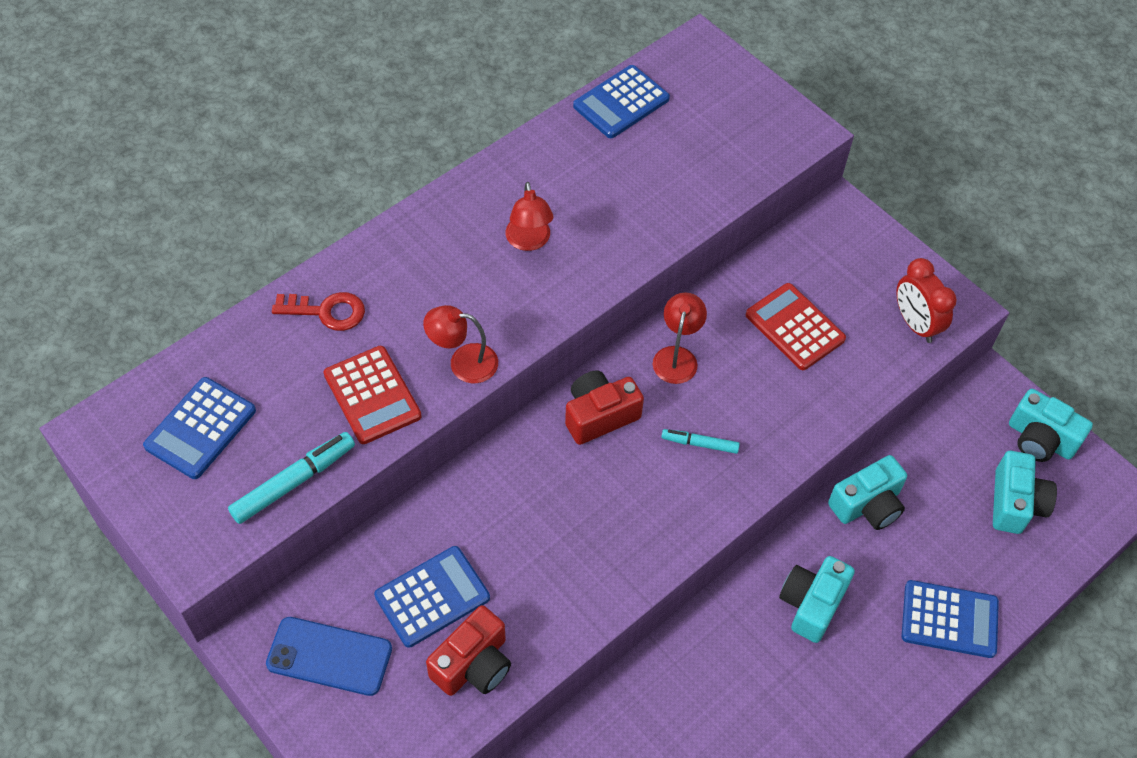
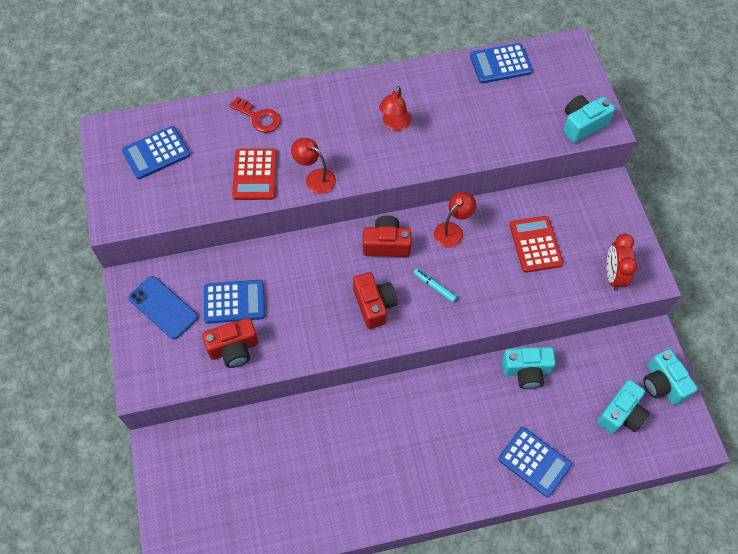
camera: 30 degrees right, 5 degrees up
(294, 482) = (186, 203): turquoise marker -> none
(634, 507) = (374, 305): none -> red camera
(812, 604) = (456, 412): turquoise camera -> turquoise camera (582, 125)

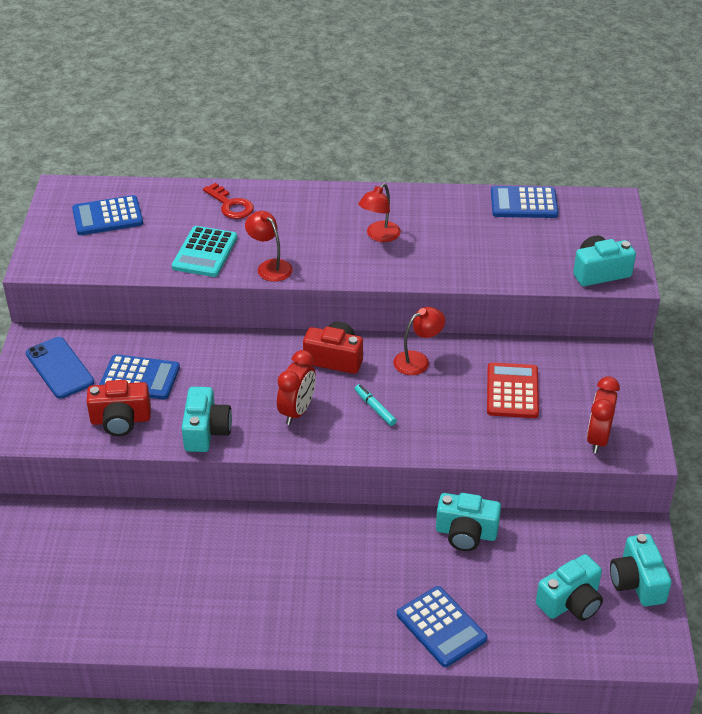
camera: 15 degrees right, 20 degrees down
(255, 174) = (205, 252): red calculator -> turquoise calculator
(308, 343) = (206, 431): none -> turquoise camera
(374, 305) = (297, 411): red camera -> red clock

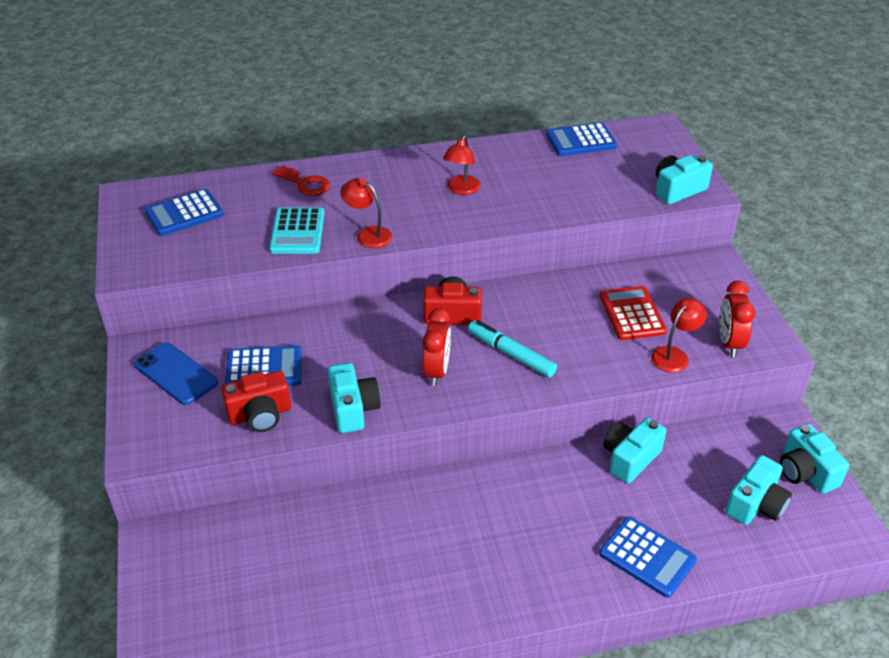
camera: 15 degrees left, 0 degrees up
(375, 408) = (511, 354): turquoise marker -> turquoise marker, size x1.66
(418, 360) = (531, 301): red lamp -> red lamp (674, 355)
(466, 533) = (630, 458): turquoise camera -> turquoise camera turned 135 degrees clockwise

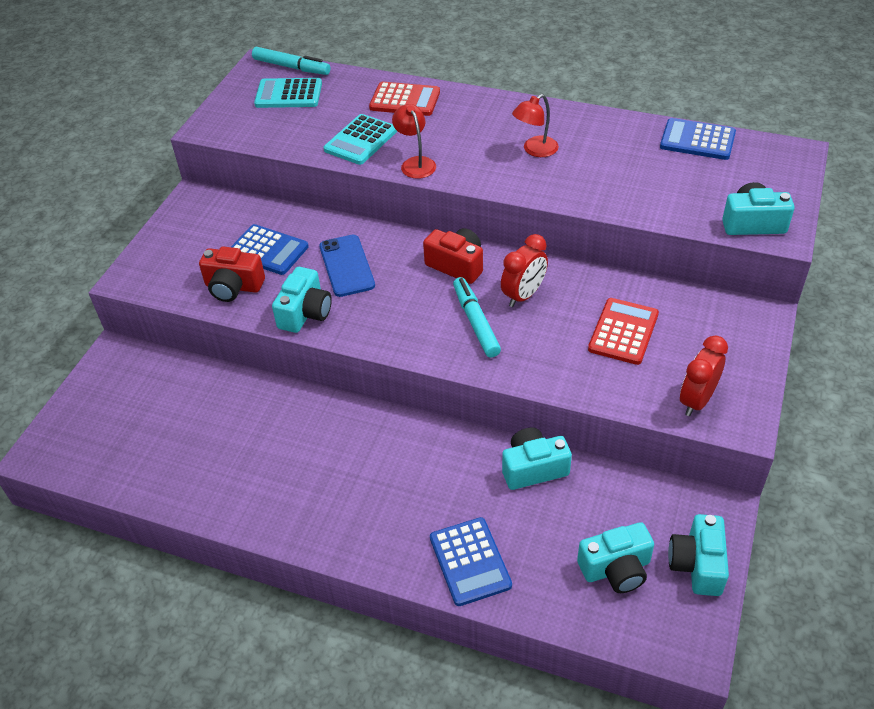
camera: 35 degrees right, 5 degrees up
(163, 188) = (291, 67): none -> turquoise marker
(176, 374) = (202, 228): blue phone -> blue phone (347, 266)
(184, 213) = (288, 94): blue calculator -> turquoise calculator
(305, 184) = (405, 100): red key -> red calculator
(436, 371) = (399, 310): red clock -> red clock (523, 295)
(674, 355) = (628, 388): red lamp -> none

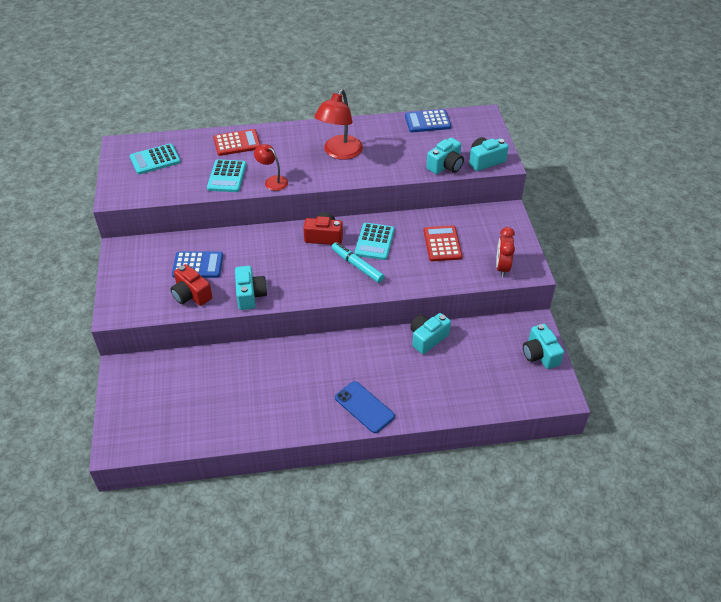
camera: 30 degrees left, 0 degrees up
(233, 287) = (191, 295): red camera -> red camera turned 60 degrees clockwise
(291, 67) = (143, 141): turquoise marker -> none
(347, 266) = (256, 258): blue phone -> blue phone (364, 407)
(470, 561) = (425, 400): blue calculator -> none
(523, 295) = (374, 242): red clock -> turquoise calculator
(535, 150) = (339, 153): red lamp -> red lamp, size x1.74
(616, 569) = (502, 373): turquoise camera -> turquoise camera (445, 166)

